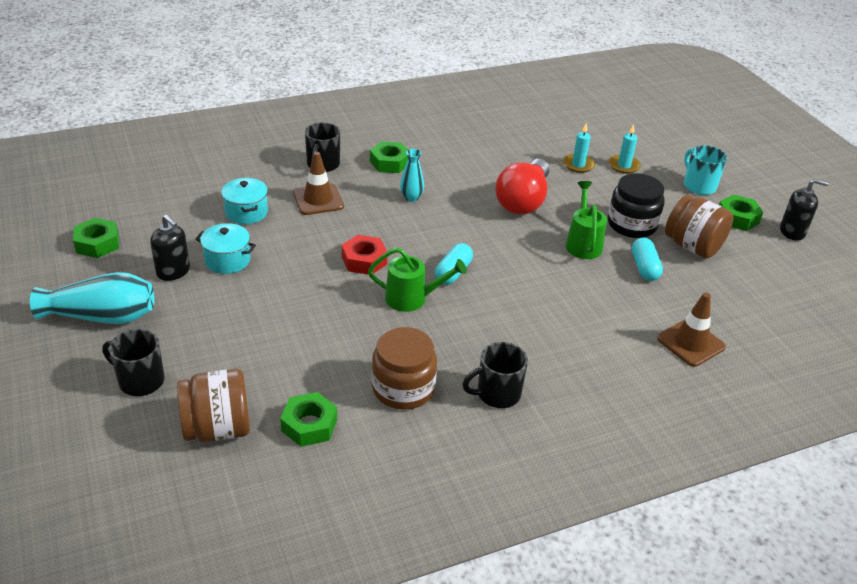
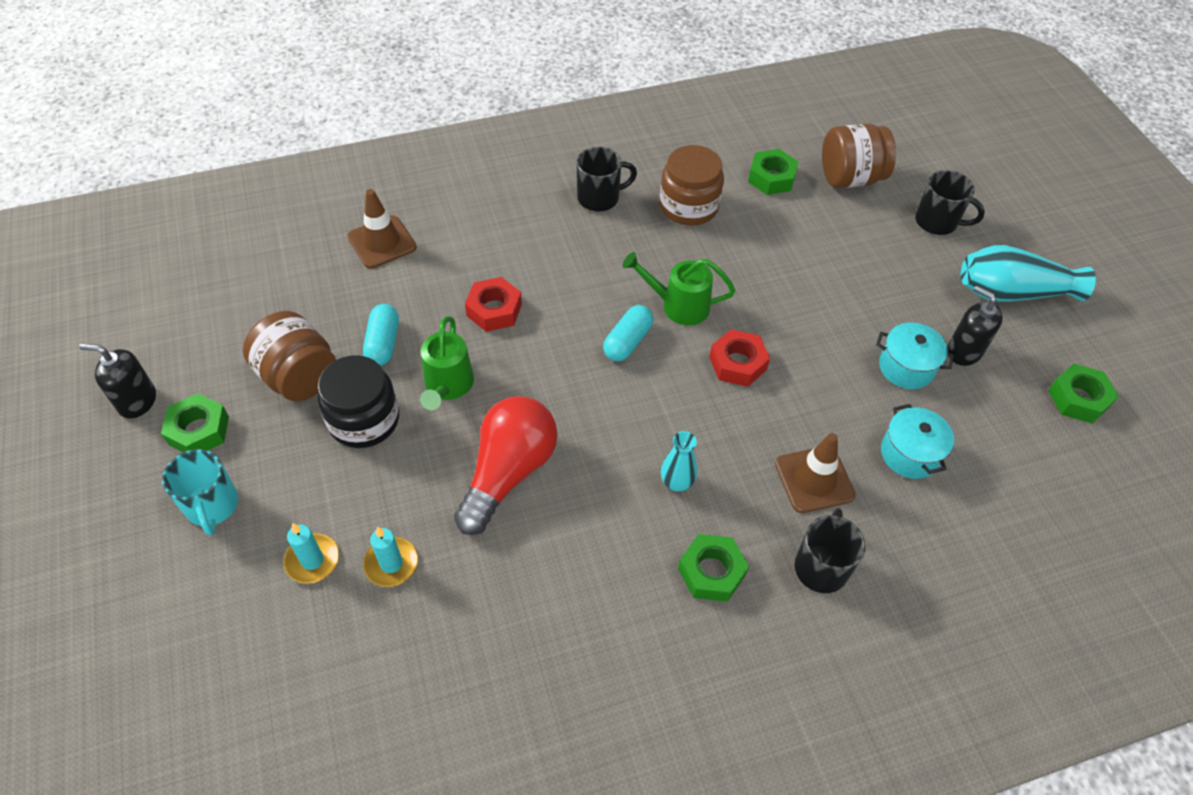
camera: 175 degrees left, 15 degrees up
(567, 292) = (494, 310): none -> red nut

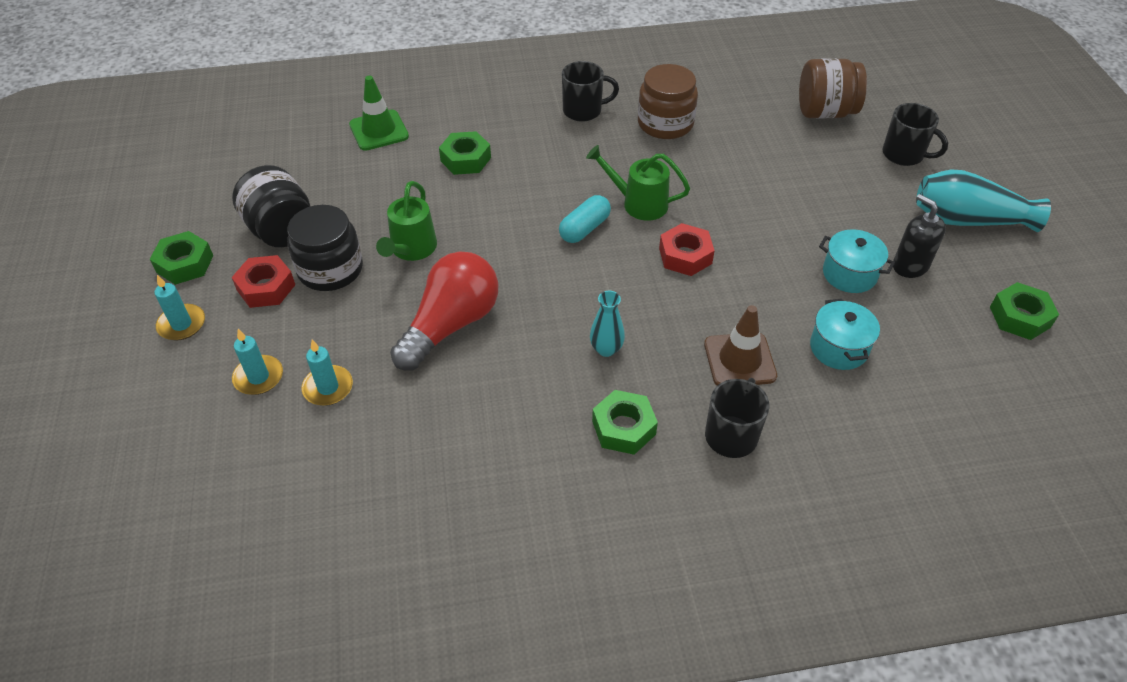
camera: 10 degrees right, 5 degrees down
(137, 401) = (138, 236): black soap dispenser -> none
(212, 506) = (182, 324): turquoise mug -> turquoise candle
(299, 377) = (281, 230): brown jar -> black jar
(382, 242) = (379, 130): brown traffic cone -> green traffic cone
(383, 343) = (362, 210): turquoise capsule -> none
(494, 310) = (467, 192): red nut -> red nut (266, 287)
(771, 178) = (749, 106): green nut -> green nut (465, 159)

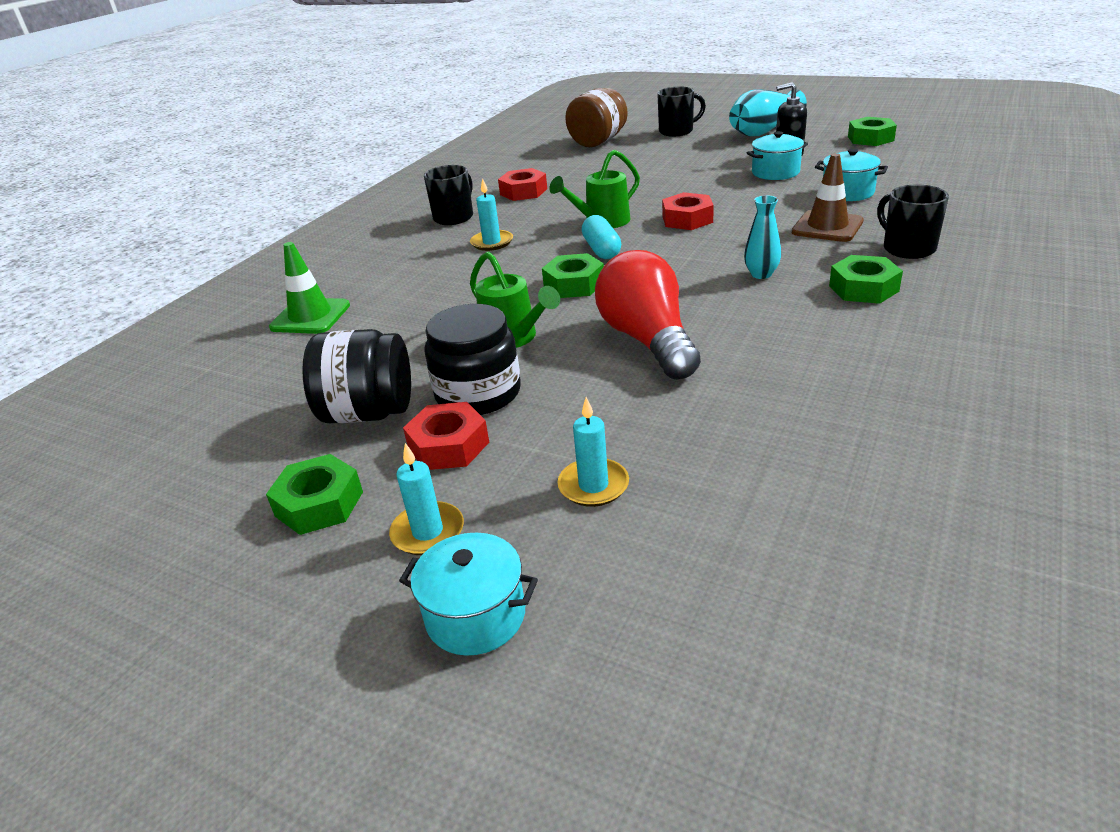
camera: 50 degrees left, 15 degrees down
(124, 382) = (475, 616): none -> turquoise pot
(328, 388) = (662, 437): turquoise candle -> turquoise candle (492, 242)
(465, 159) = (429, 281): green nut -> green nut (574, 284)
(665, 123) = (523, 192): brown jar -> red nut

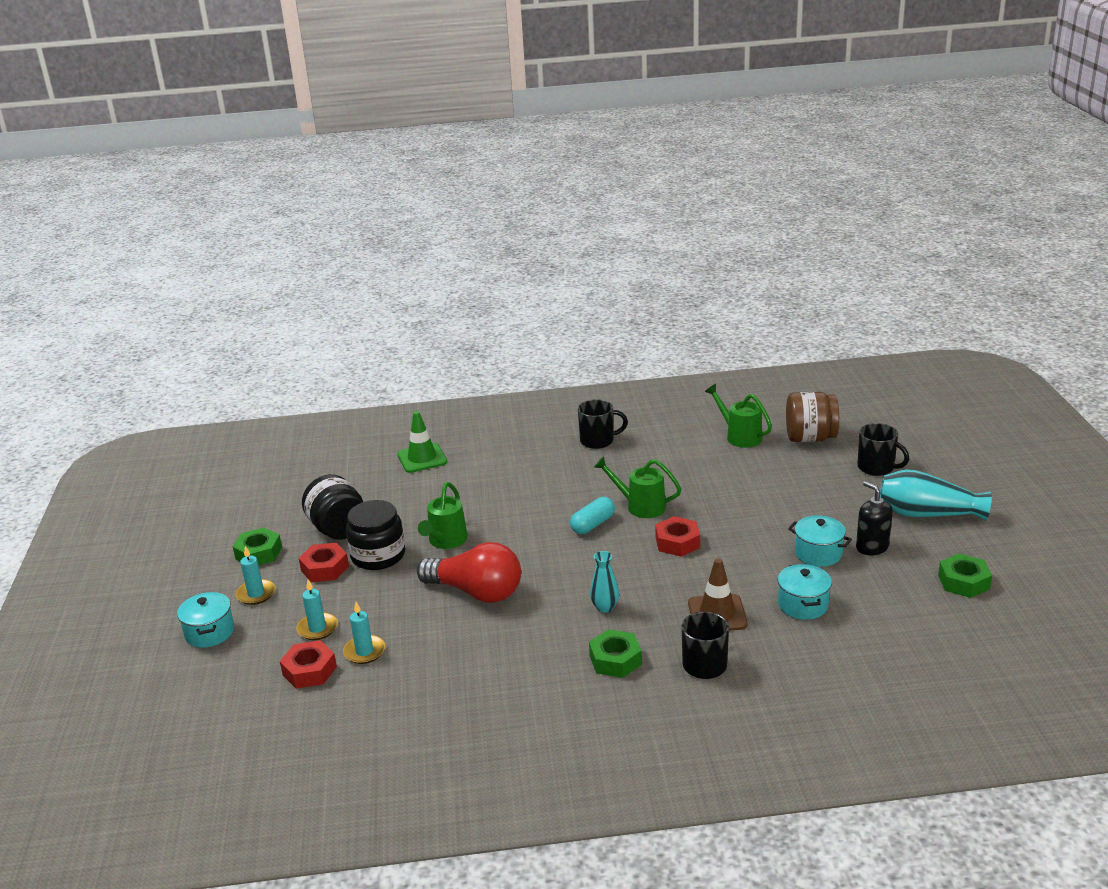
camera: 55 degrees right, 5 degrees down
(492, 242) = (569, 475): turquoise candle -> turquoise candle (364, 651)
(523, 192) = (668, 449): red nut -> red nut (309, 671)
(552, 163) = (739, 436): none -> green watering can
(574, 284) = (531, 534): green nut -> none
(648, 340) = (476, 592): red light bulb -> red light bulb turned 75 degrees clockwise

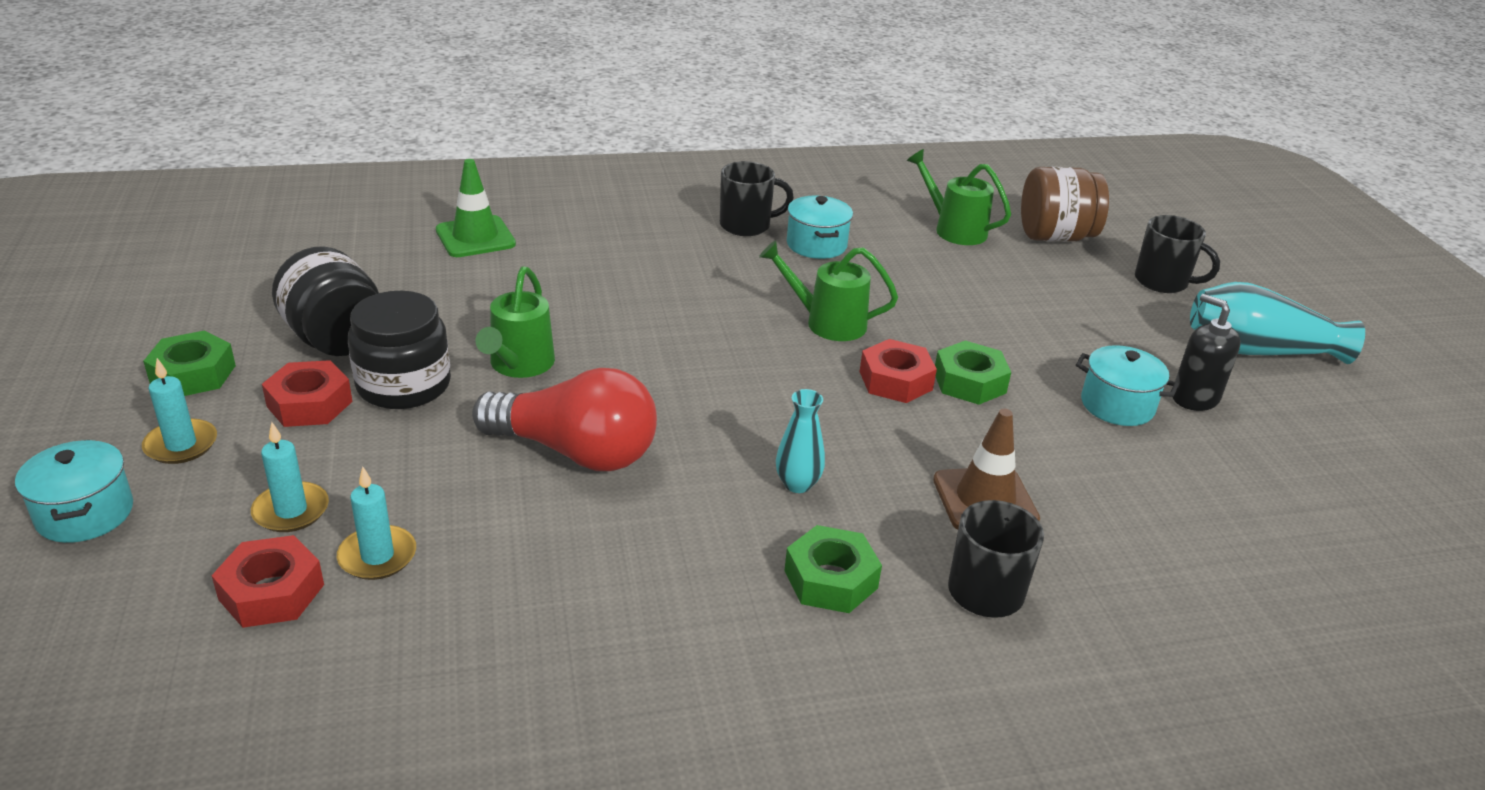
camera: 10 degrees left, 5 degrees up
(593, 524) = (757, 348): turquoise capsule -> none
(803, 605) = (1118, 488): turquoise pot -> turquoise pot (816, 245)
(963, 582) = (1350, 457): green nut -> green nut (969, 382)

